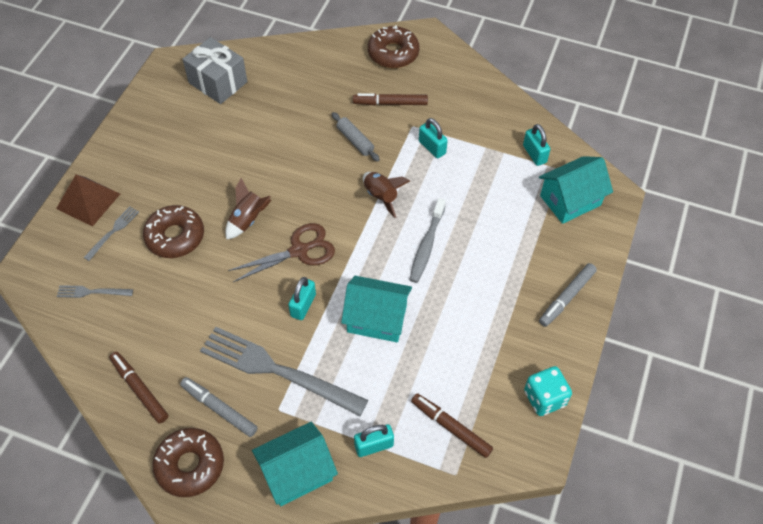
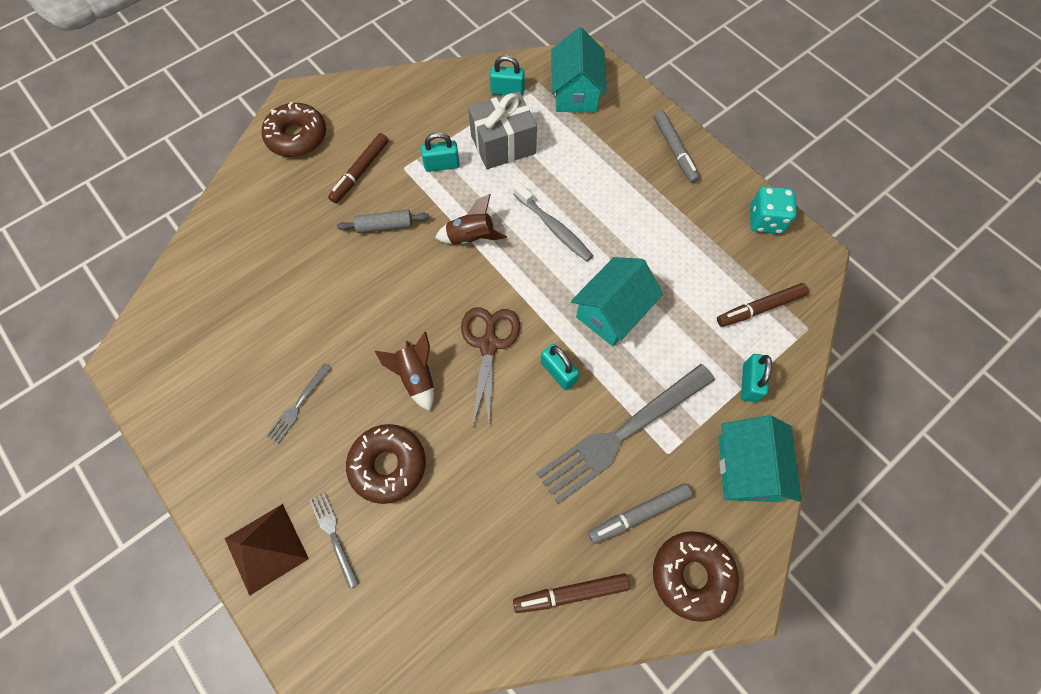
camera: 60 degrees left, 10 degrees up
(92, 292) = (406, 598): grey fork -> grey fork (298, 405)
(218, 82) = (198, 321): grey gift -> grey gift (503, 144)

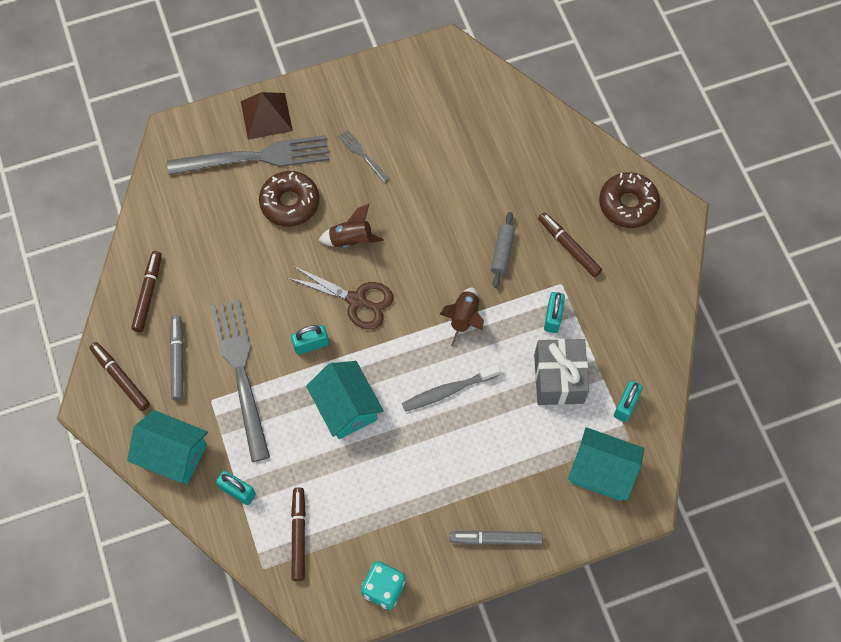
camera: 110 degrees right, 0 degrees up
(333, 535) = (256, 157): grey fork -> grey fork, size x2.25
(692, 575) = (120, 378): brown donut -> brown marker

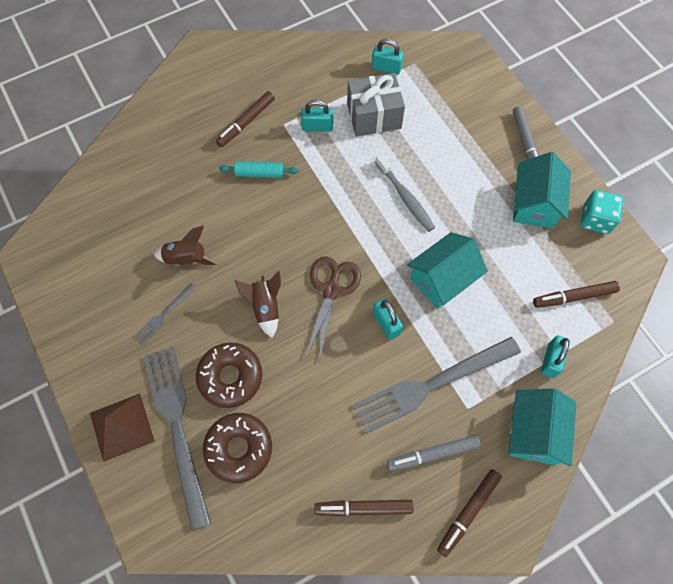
camera: 100 degrees left, 0 degrees up
(464, 318) = (332, 195): brown rocket -> brown rocket (186, 259)
(502, 252) = (259, 173): grey rolling pin -> turquoise rolling pin
(602, 471) = (447, 78): turquoise house -> turquoise house (534, 204)
(628, 204) = (197, 83): brown donut -> brown donut (239, 449)

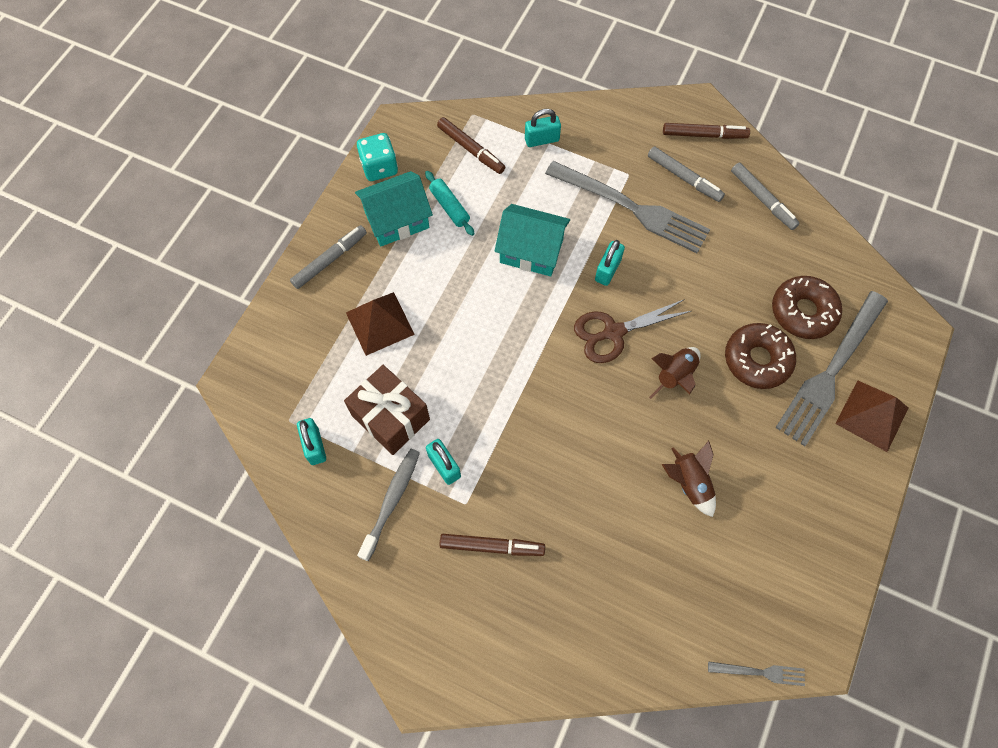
camera: 125 degrees left, 0 degrees up
(164, 315) = (756, 459): grey fork -> grey fork (760, 672)
(259, 173) = (543, 484): turquoise rolling pin -> turquoise rolling pin (449, 207)
(363, 508) = (762, 200): brown marker -> grey marker
(374, 116) = (390, 417): grey gift -> brown gift
(405, 197) = (469, 329): grey toothbrush -> grey toothbrush (392, 501)
(450, 146) = (379, 323): none -> brown pyramid
(533, 432) = (610, 124): turquoise house -> none

